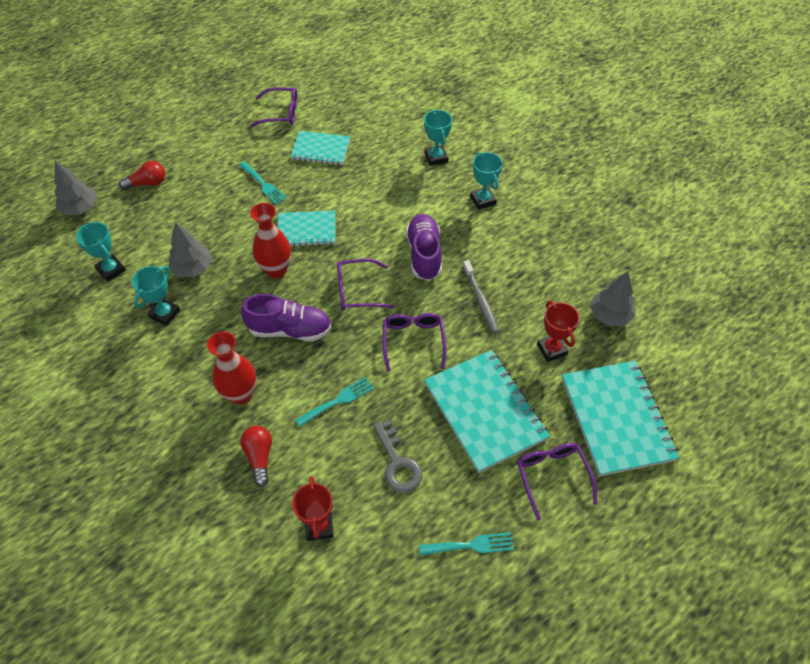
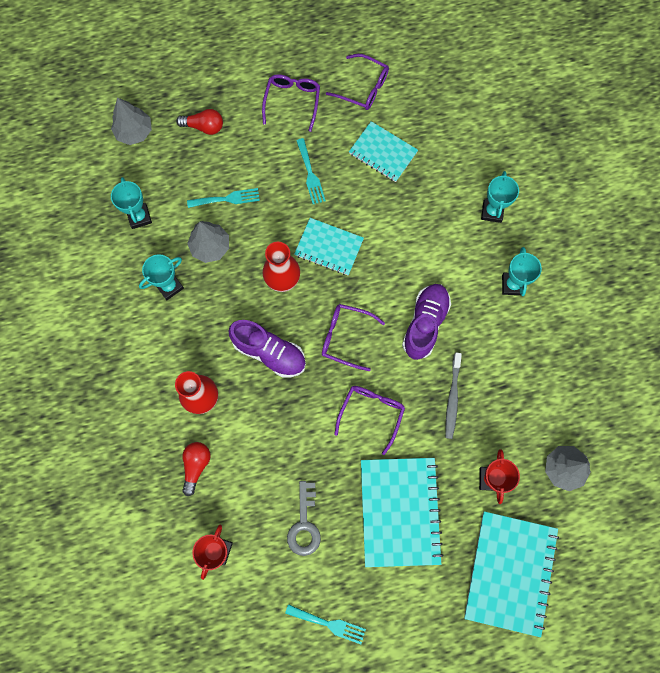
camera: 25 degrees right, 20 degrees up
(338, 400) = (281, 443): turquoise fork -> turquoise fork (227, 199)
(552, 476) = (425, 598): purple glasses -> purple glasses (292, 101)

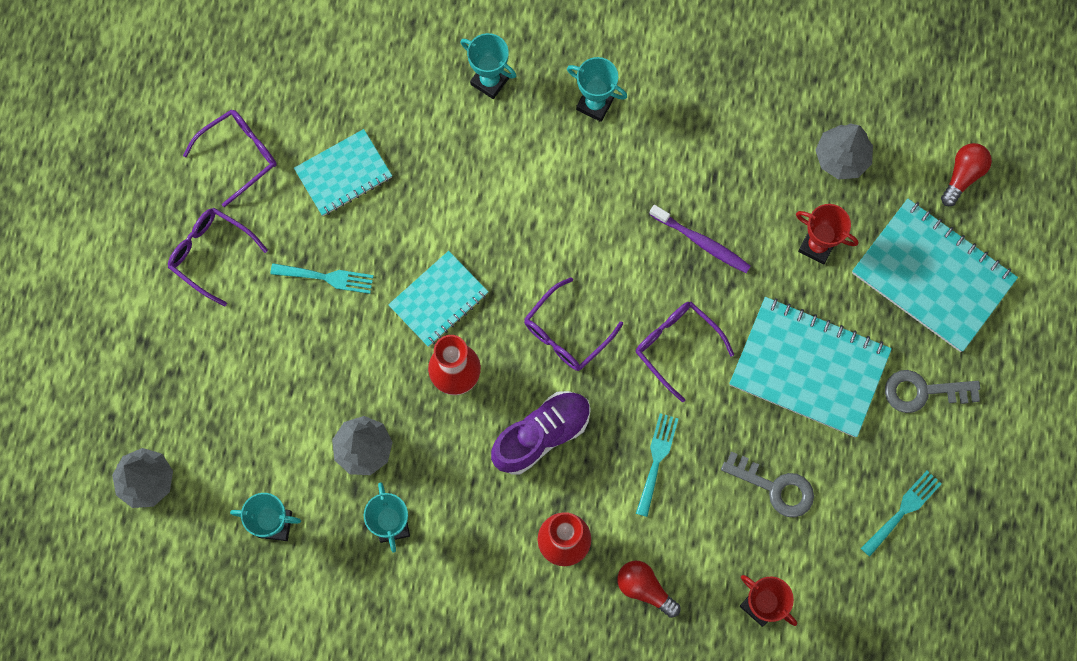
camera: 65 degrees left, 0 degrees up
(204, 127) = (187, 384): red light bulb -> red light bulb (963, 176)
(227, 199) = (307, 398): turquoise fork -> turquoise fork (657, 459)
(422, 601) = (923, 391): none -> grey key
(425, 324) = (595, 230): purple shoe -> none
(452, 398) = (701, 242): grey toothbrush -> purple toothbrush

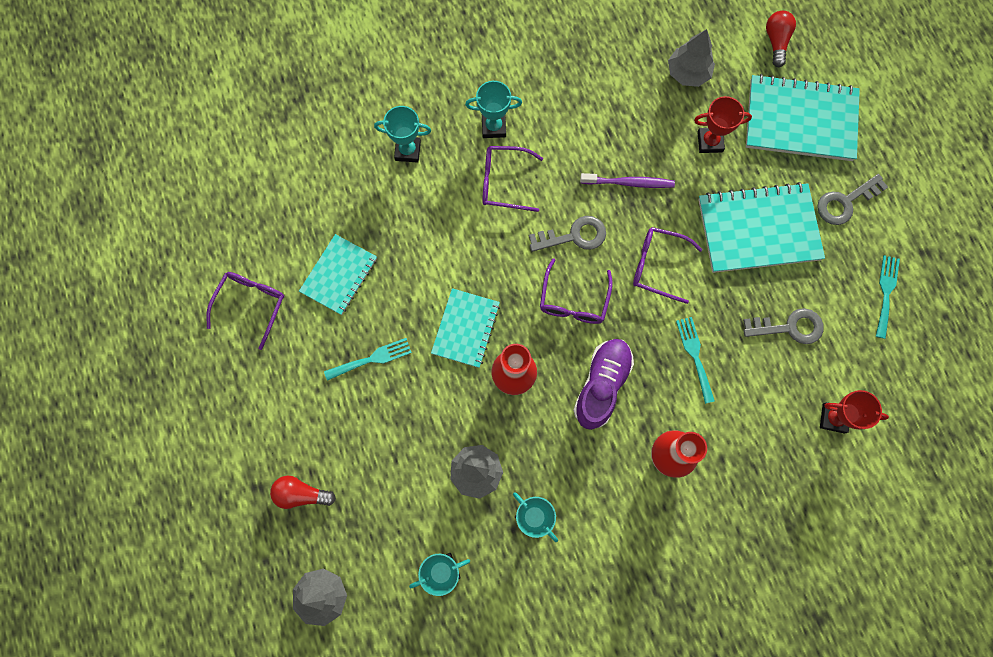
camera: 30 degrees left, 0 degrees up
(211, 254) = (272, 391): purple glasses -> purple glasses (504, 182)
(608, 266) = (574, 236): none -> grey key
(644, 588) = (745, 455): red light bulb -> red light bulb (301, 494)

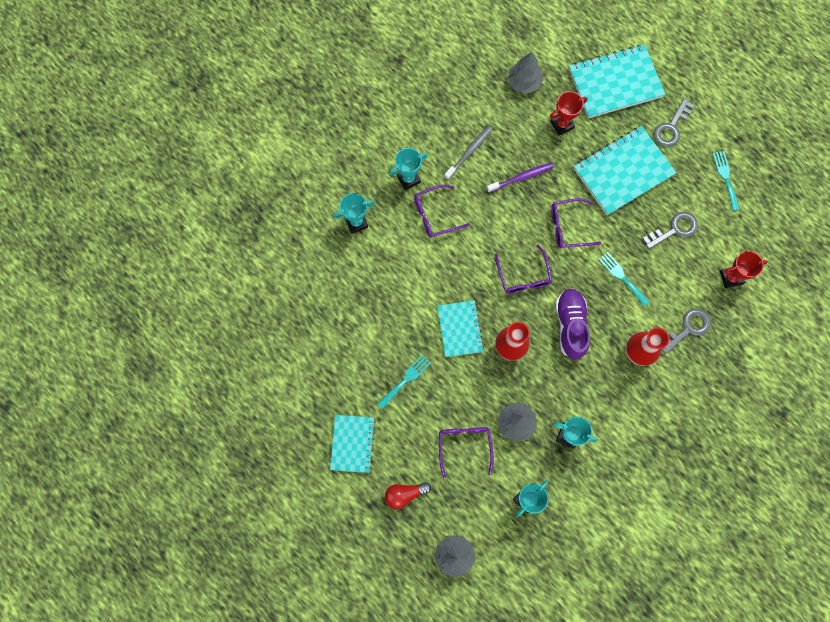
camera: 25 degrees left, 0 degrees up
(251, 305) = (301, 381): purple glasses -> purple glasses (464, 446)
(339, 275) = (353, 332): turquoise notebook -> turquoise notebook (352, 443)
(574, 236) = (502, 231): grey key -> grey key (687, 328)
(581, 127) = (469, 152): none -> grey toothbrush
(776, 42) = (573, 34): red light bulb -> none

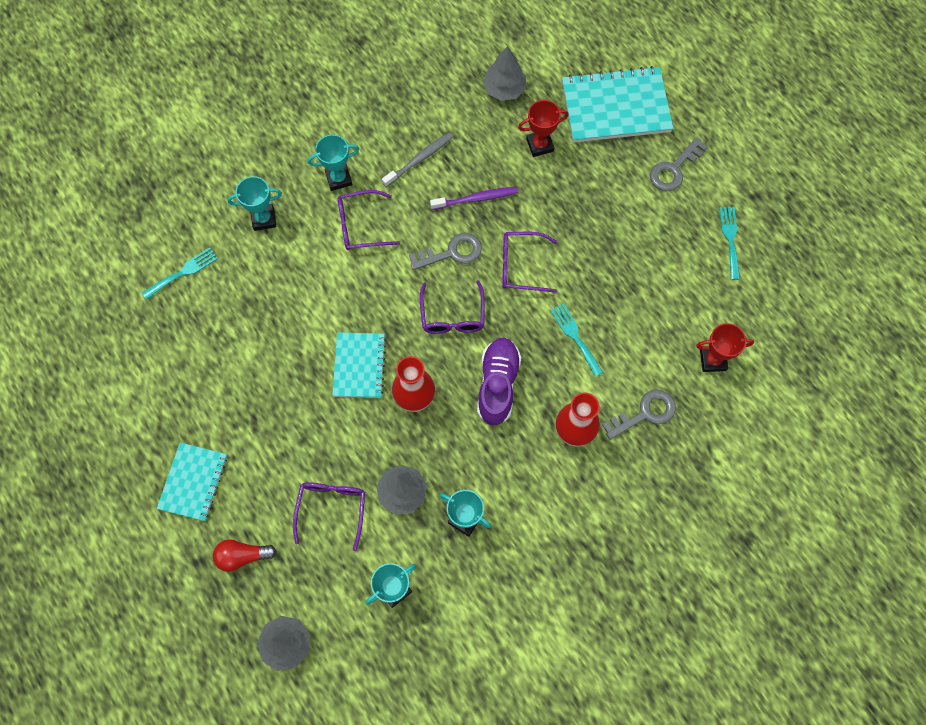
camera: 10 degrees right, 5 degrees down
(406, 379) = (278, 415): turquoise fork -> turquoise fork (183, 272)
(623, 171) = (603, 211): turquoise notebook -> none
(674, 229) = (653, 290): grey key -> grey key (452, 252)

